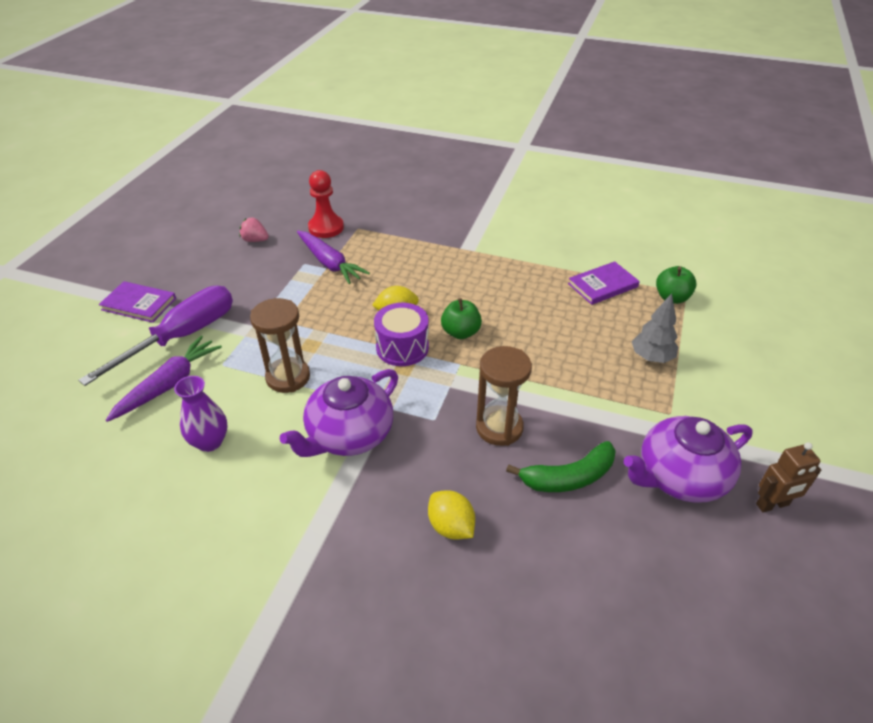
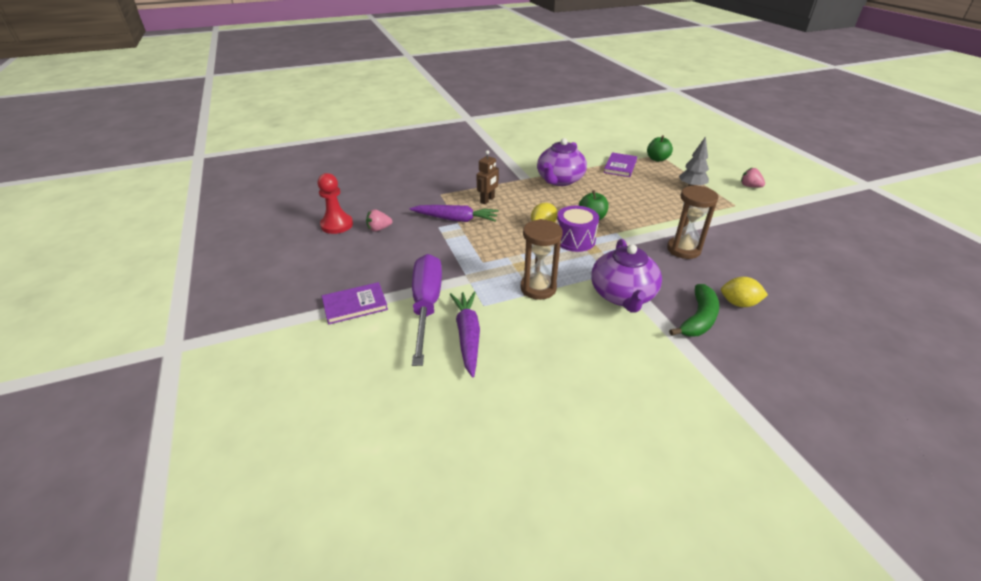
camera: 40 degrees left, 5 degrees down
(210, 442) = (553, 348): purple vase -> none
(326, 228) = (418, 202): red pawn -> red pawn (337, 225)
(568, 477) = (744, 252): green banana -> green banana (698, 319)
(680, 477) = (779, 227): purple teapot -> purple teapot (559, 180)
(742, 400) = (750, 186): none -> pink strawberry
(772, 505) = (822, 219): brown robot -> brown robot (487, 200)

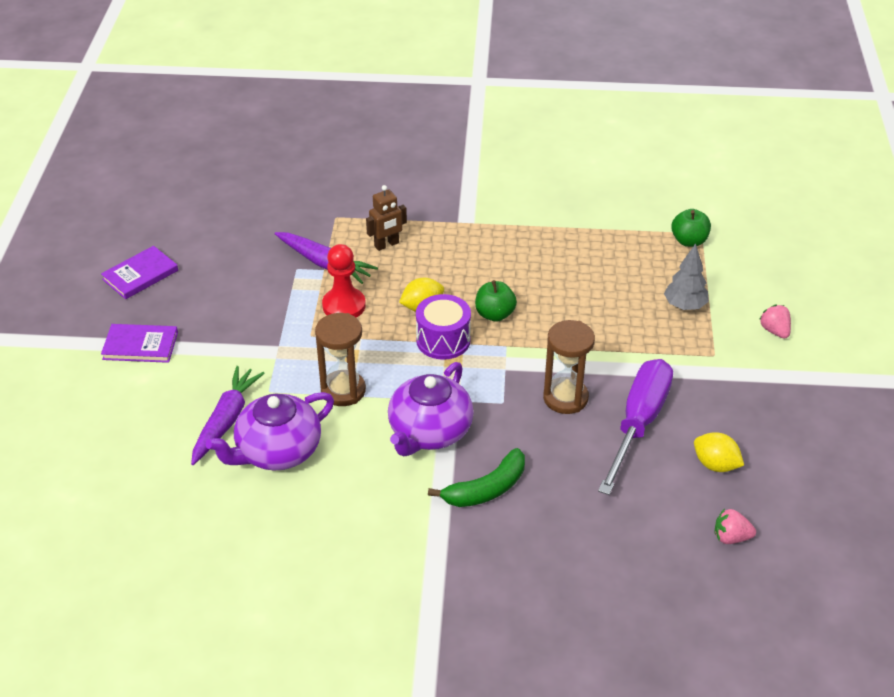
camera: 25 degrees right, 5 degrees up
(337, 225) = (184, 230): red pawn -> red pawn (344, 306)
(379, 229) = (227, 251): pink strawberry -> pink strawberry (731, 537)
(426, 306) = (210, 371): purple screwdriver -> purple screwdriver (638, 423)
(559, 180) = (509, 239): purple teapot -> purple teapot (277, 451)
(620, 166) = (618, 239): purple book -> purple book (140, 275)
(738, 303) = (554, 488): yellow lemon -> yellow lemon (715, 465)

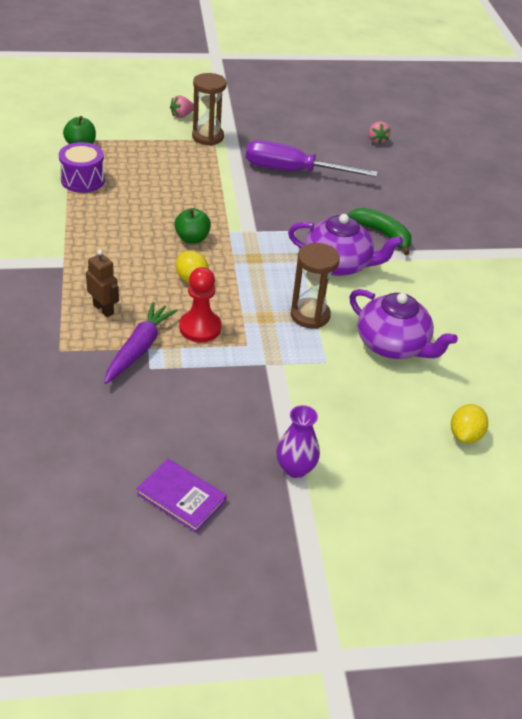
camera: 105 degrees left, 0 degrees up
(140, 346) = (295, 468): purple book -> purple vase
(226, 420) = (371, 383): purple carrot -> none
(443, 340) = (231, 264): purple drum -> purple drum (83, 180)
(565, 398) = (279, 202): brown hourglass -> brown hourglass (208, 137)
(684, 306) = (162, 149): grey tree -> none
(715, 465) = (319, 143): yellow lemon -> yellow lemon (465, 435)

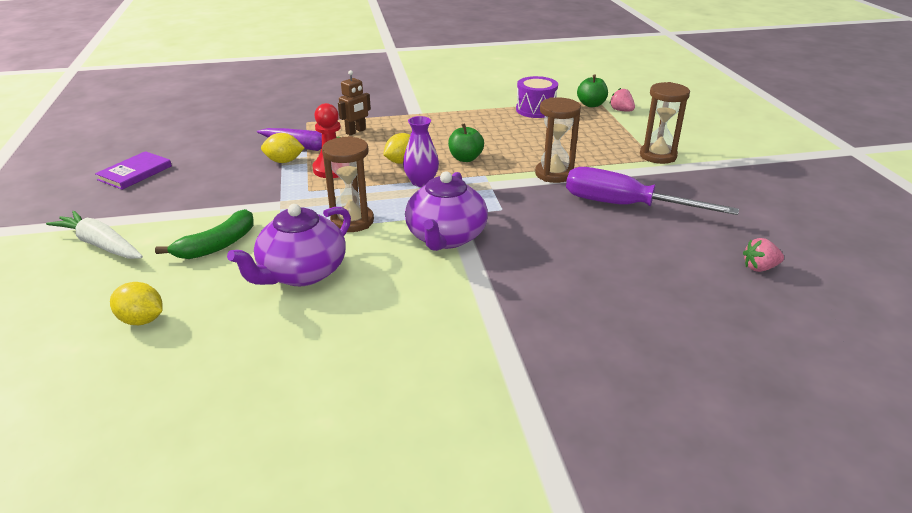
camera: 90 degrees right, 10 degrees down
(173, 365) = (284, 161): none -> yellow lemon
(181, 115) = (689, 141): pink strawberry -> pink strawberry (621, 110)
(233, 194) = (554, 174): none -> brown hourglass
(293, 171) = (625, 206): purple screwdriver -> purple screwdriver turned 75 degrees counterclockwise
(295, 468) = (141, 218): purple vase -> purple vase (421, 182)
(349, 491) = (100, 244): none -> white carrot
(382, 234) = (520, 269): green banana -> green banana (217, 245)

